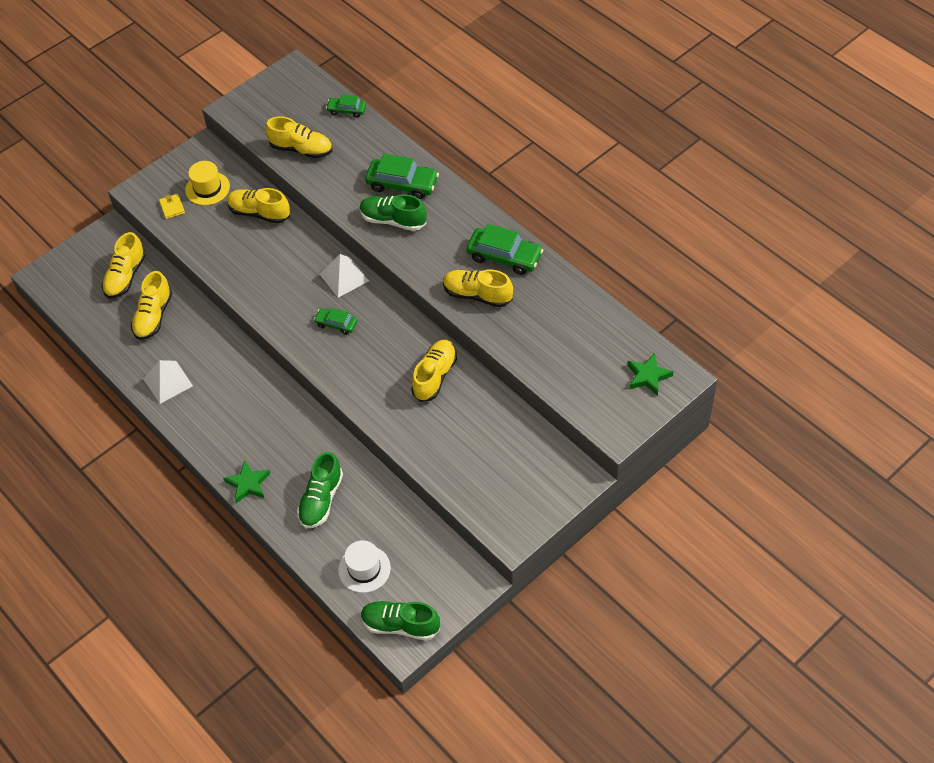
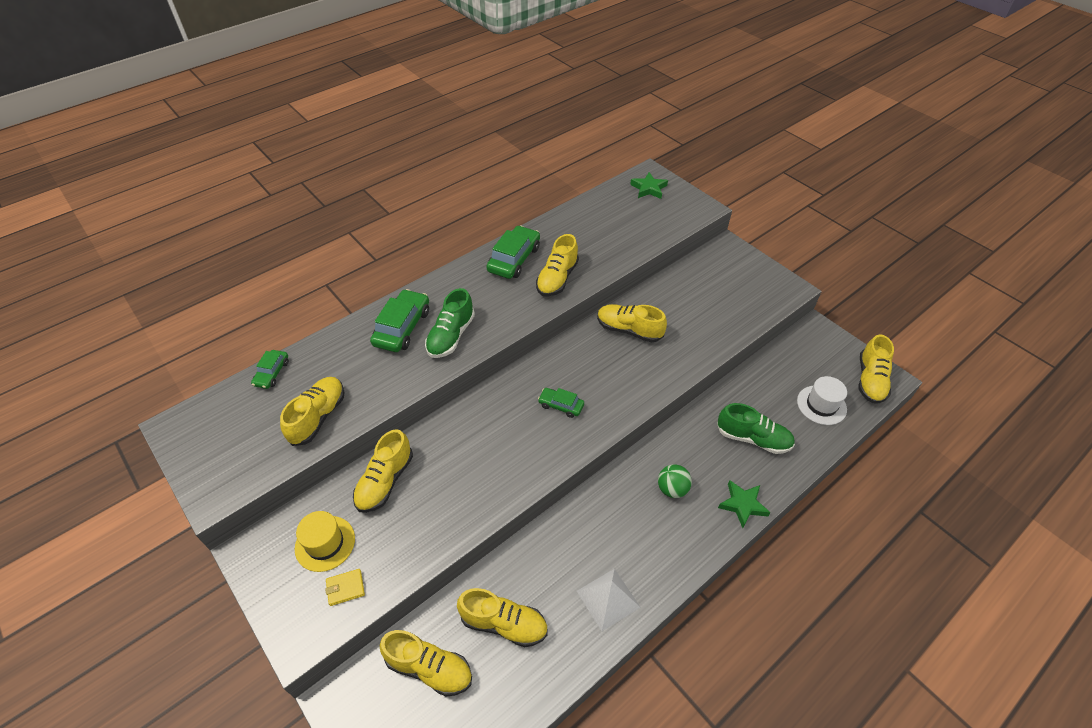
camera: 90 degrees left, 5 degrees down
(266, 429) = (672, 489): none -> green ball
(336, 324) = (561, 405): green car -> green car turned 90 degrees clockwise
(344, 277) = (498, 398): white pyramid -> none
(400, 625) = (870, 380): green shoe -> yellow shoe

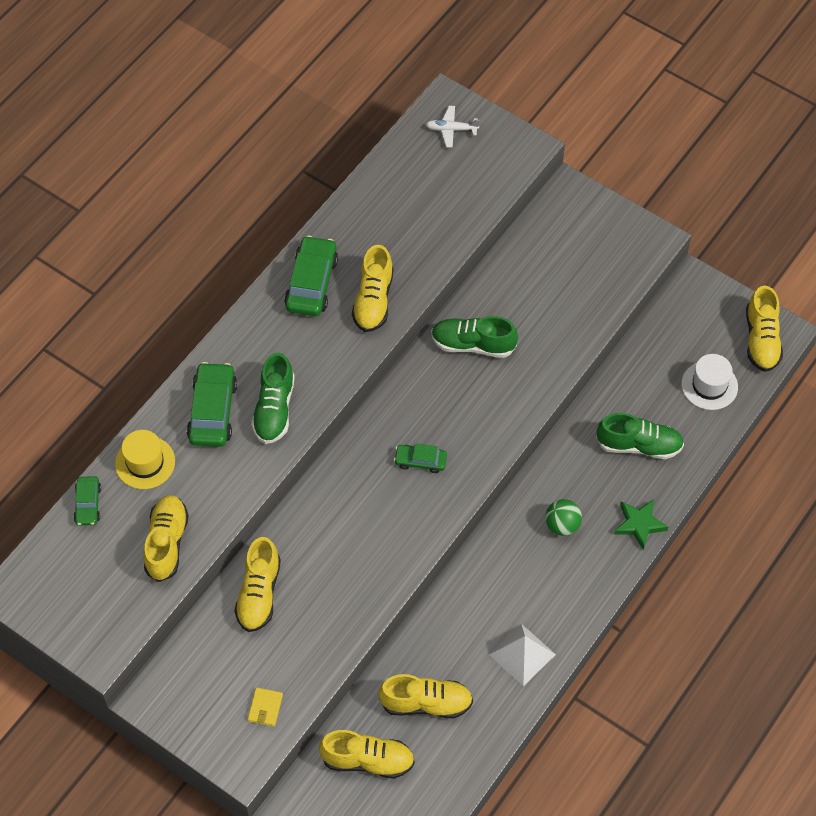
camera: 15 degrees left, 10 degrees up
(325, 543) = (224, 671): yellow hat -> yellow hat (145, 462)
(345, 588) = (265, 708): yellow wallet -> yellow wallet turned 45 degrees counterclockwise
(629, 330) = (473, 344): yellow shoe -> green shoe
(648, 188) = (451, 129): green star -> white plane

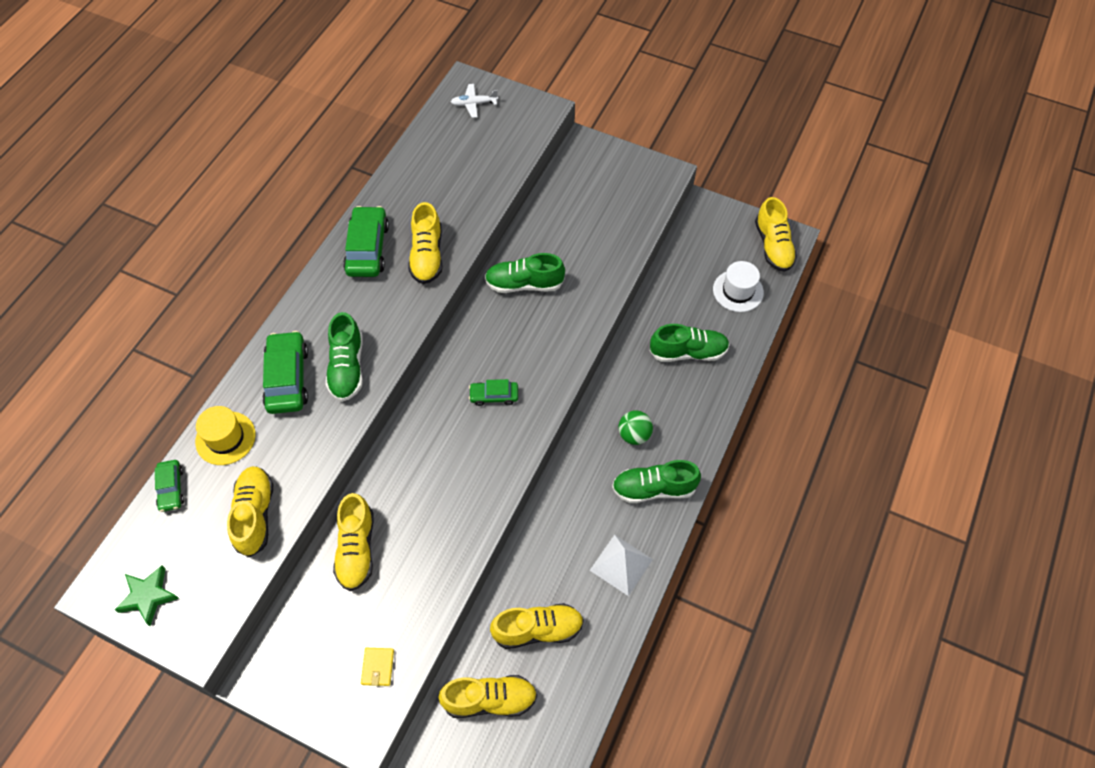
camera: 10 degrees left, 0 degrees up
(571, 584) = (653, 489): none -> green shoe
(639, 524) = (704, 423): green star -> green star (148, 596)

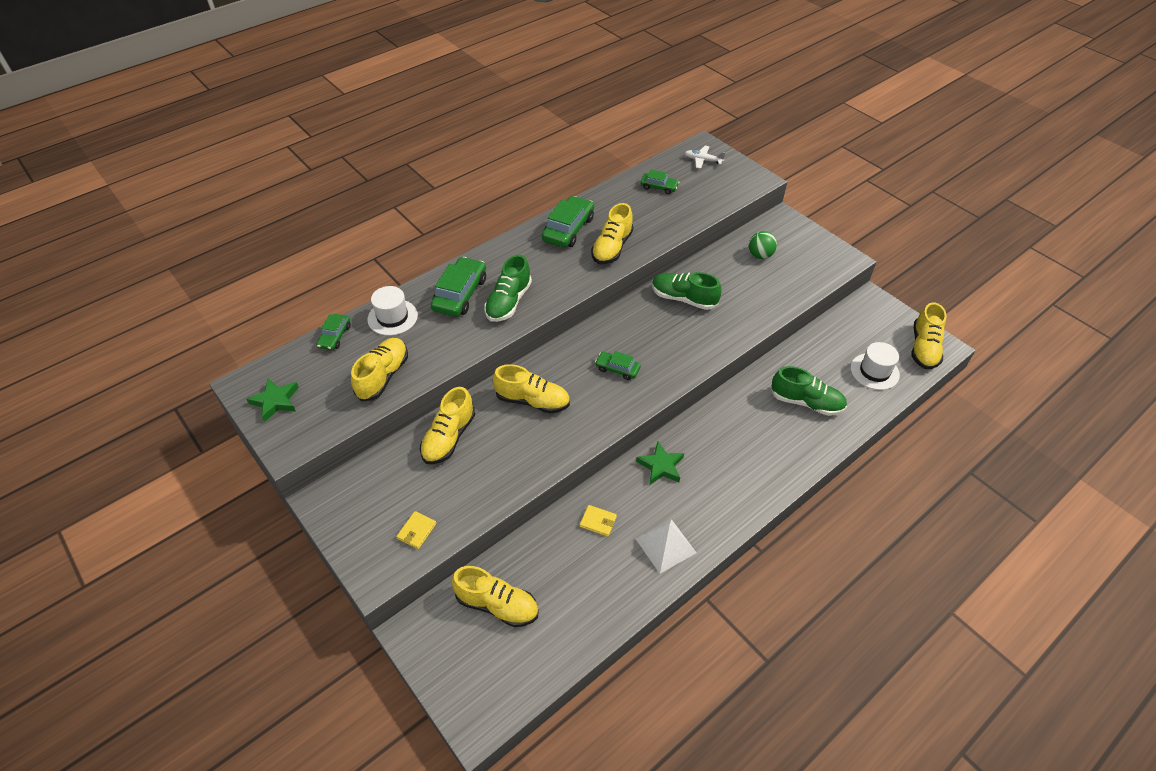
camera: 25 degrees right, 10 degrees down
(225, 438) = (392, 317): yellow hat -> white hat
(442, 157) = (659, 187): none -> green car
(538, 630) = (566, 567): yellow shoe -> yellow shoe (533, 401)
(546, 568) = (598, 522): none -> yellow wallet
(579, 482) = (661, 466): none -> green star
(634, 435) = (727, 448): green ball -> green ball (760, 255)
(653, 489) = (724, 497): green shoe -> none

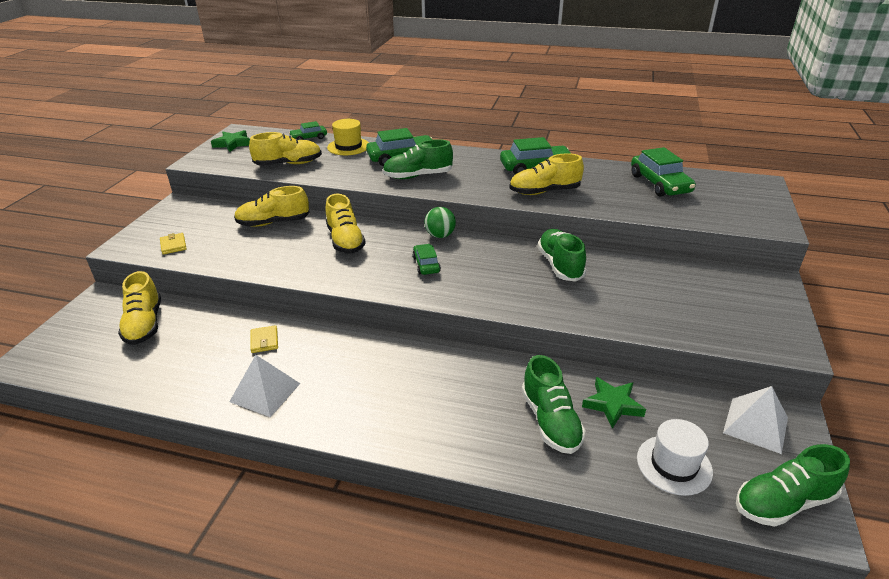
camera: 55 degrees right, 15 degrees down
(392, 317) = (348, 146): white hat -> yellow hat
(417, 531) = (173, 245): yellow wallet -> yellow wallet turned 75 degrees clockwise
(659, 187) = (659, 184): green car -> green car, size x1.76
(661, 466) = (359, 351): green star -> green star (612, 404)
(702, 160) = (739, 190): white plane -> none
(760, 255) = (692, 286): green ball -> green ball (440, 235)
(869, 318) = (755, 425): none -> white pyramid
(923, 348) = (783, 502): yellow shoe -> green shoe

